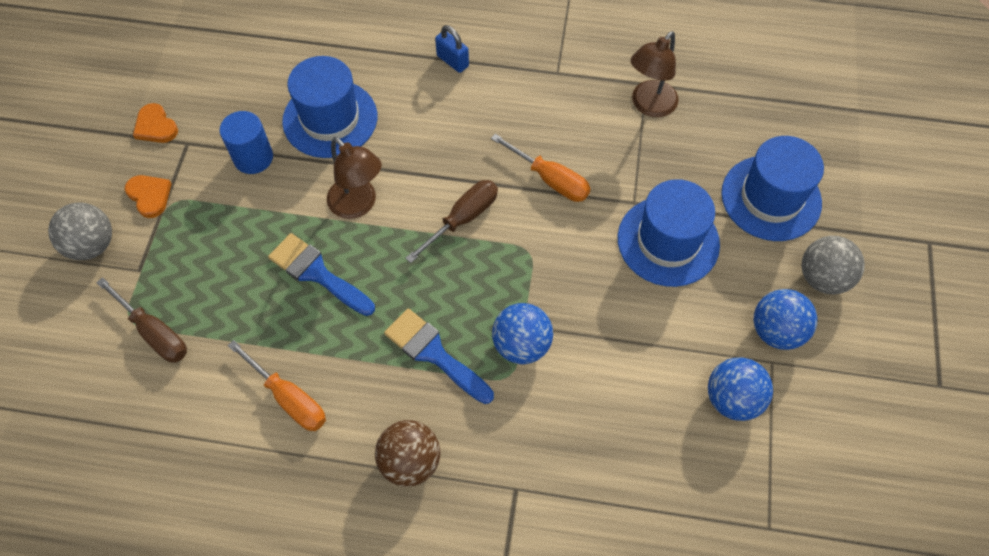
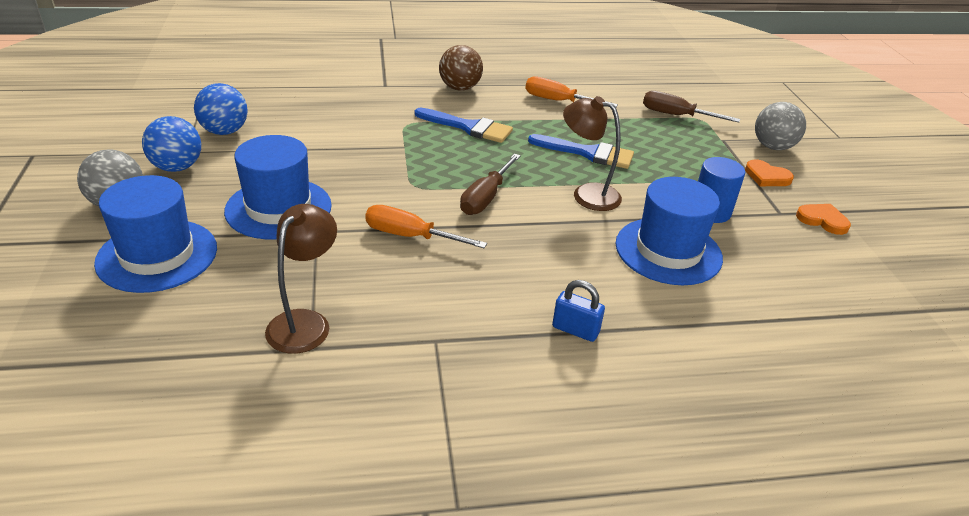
camera: 160 degrees right, 25 degrees down
(521, 345) = (402, 138): blue ball -> none

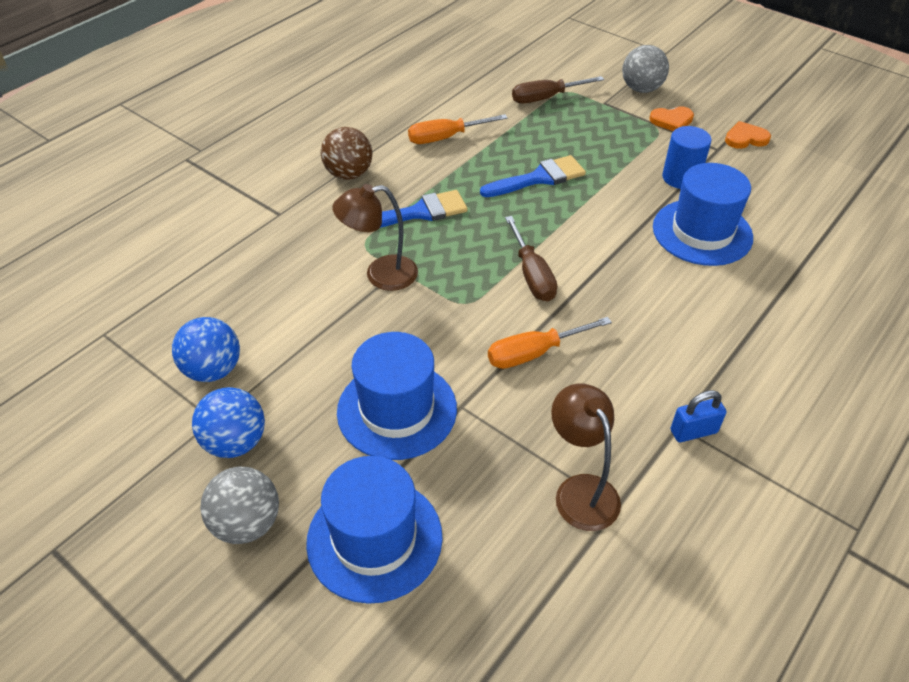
camera: 40 degrees left, 10 degrees up
(575, 330) = (739, 343): blue padlock -> blue padlock (693, 431)
(587, 194) = (591, 219): brown lamp -> brown lamp (380, 275)

